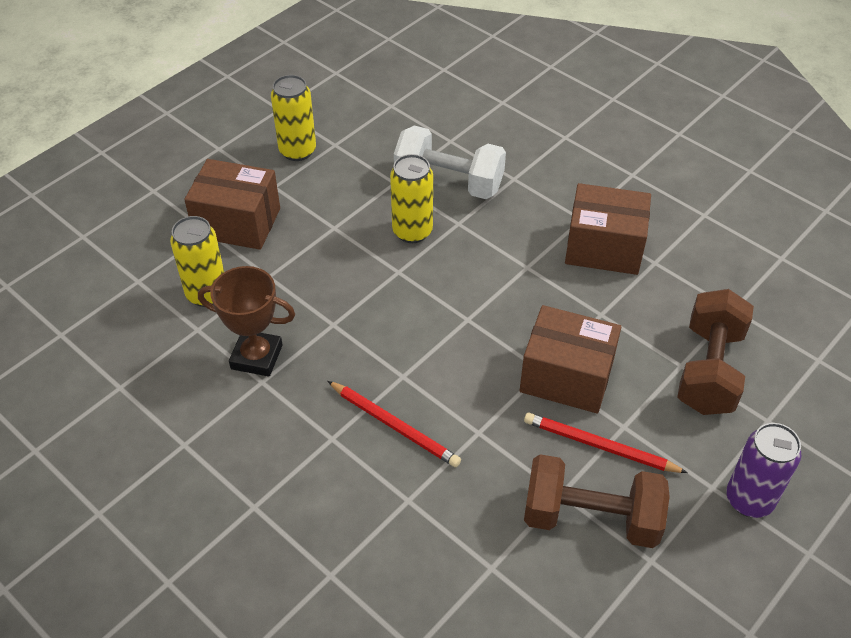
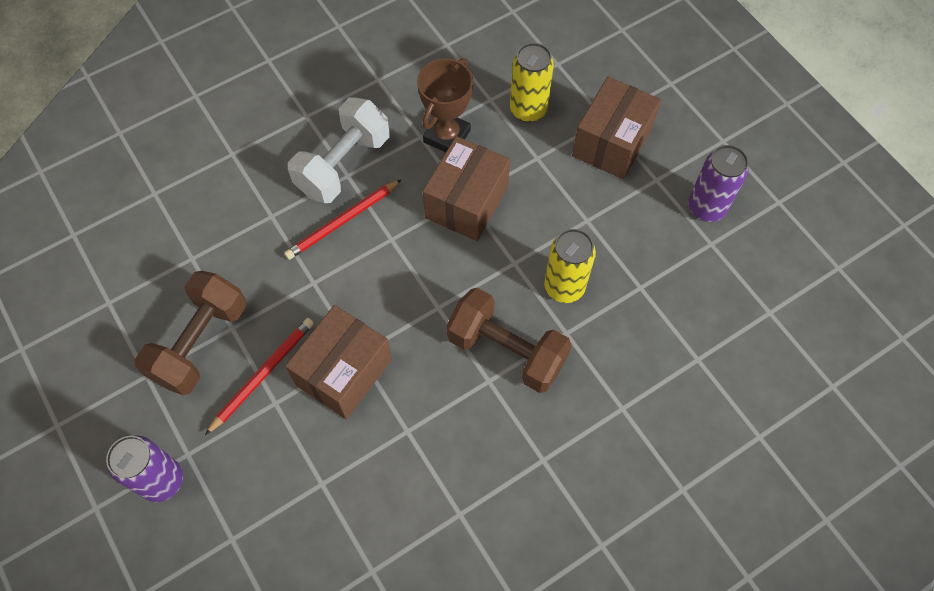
camera: 105 degrees right, 15 degrees up
(297, 151) = (706, 207): yellow can -> purple can
(449, 182) = (629, 339): white dumbbell -> white dumbbell (343, 165)
(604, 247) = (494, 467): brown box -> brown box (466, 202)
(709, 370) = (306, 508): brown dumbbell -> brown dumbbell (506, 351)

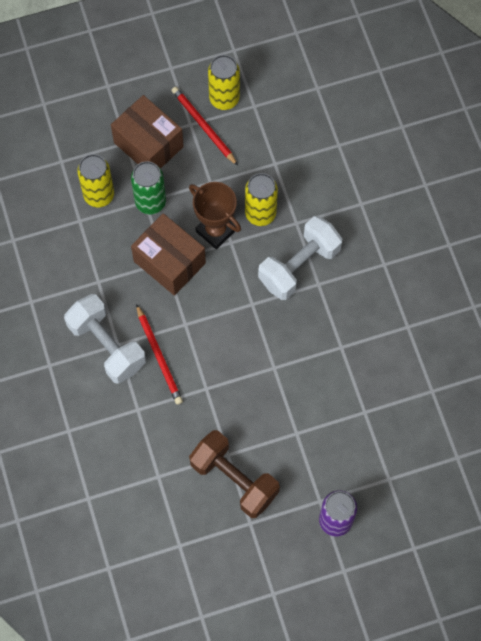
camera: 75 degrees left, 5 degrees up
(263, 374) = (272, 438): red pencil -> red pencil (203, 126)
(344, 372) = (285, 380): brown box -> none
(447, 136) = (104, 262): brown trophy -> brown trophy (215, 231)
(506, 351) = (299, 266): brown dumbbell -> white dumbbell
(537, 163) = (150, 202): none -> green can
(706, 207) = (224, 99): purple can -> yellow can

